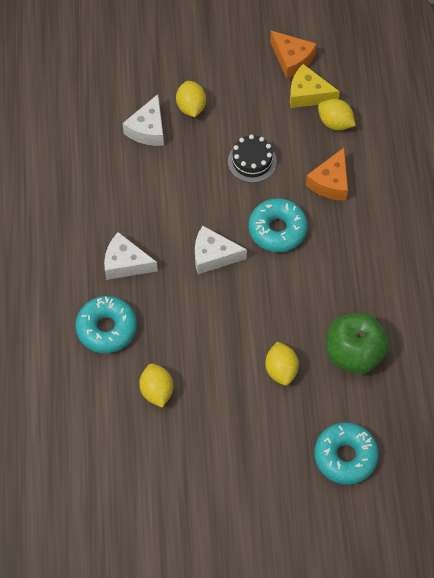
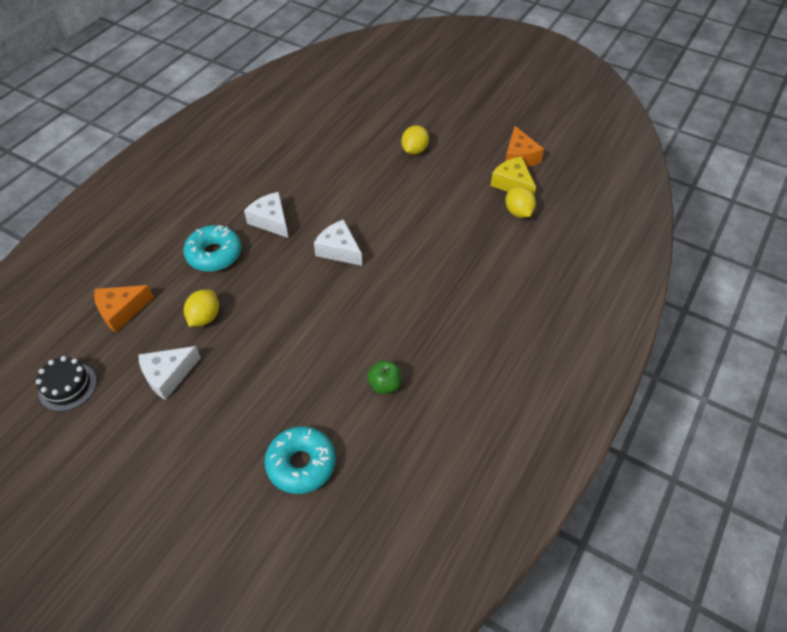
camera: 35 degrees right, 10 degrees down
(148, 129) = (370, 149): white cheese -> white cheese (168, 375)
(252, 161) = (428, 205): black cake -> black cake (67, 386)
(277, 230) = (405, 259): turquoise donut -> none
(281, 370) = (313, 360): yellow lemon -> none
(330, 182) = (478, 249): orange cheese -> orange cheese (121, 311)
(354, 354) = (385, 385): green apple -> green apple, size x0.53

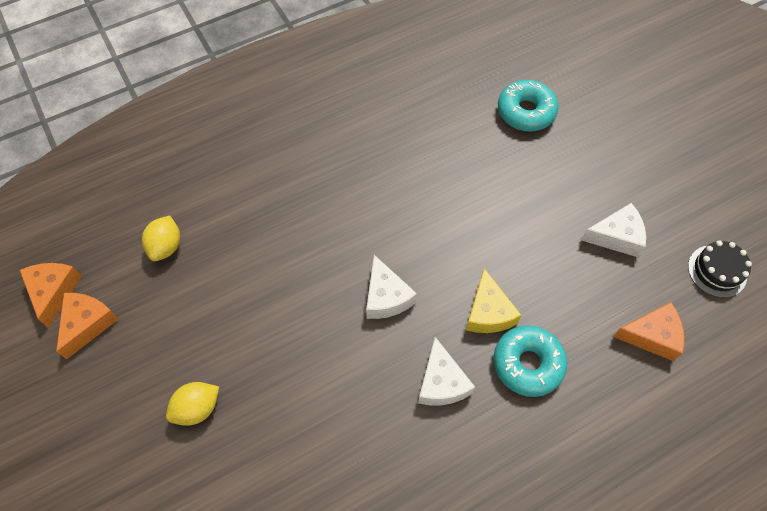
camera: 150 degrees left, 10 degrees up
(204, 317) = (563, 283): yellow lemon -> none
(385, 385) = (426, 138): green apple -> none
(512, 184) = (135, 287): yellow cheese -> yellow cheese (488, 312)
(559, 161) = (54, 292): none -> orange cheese

